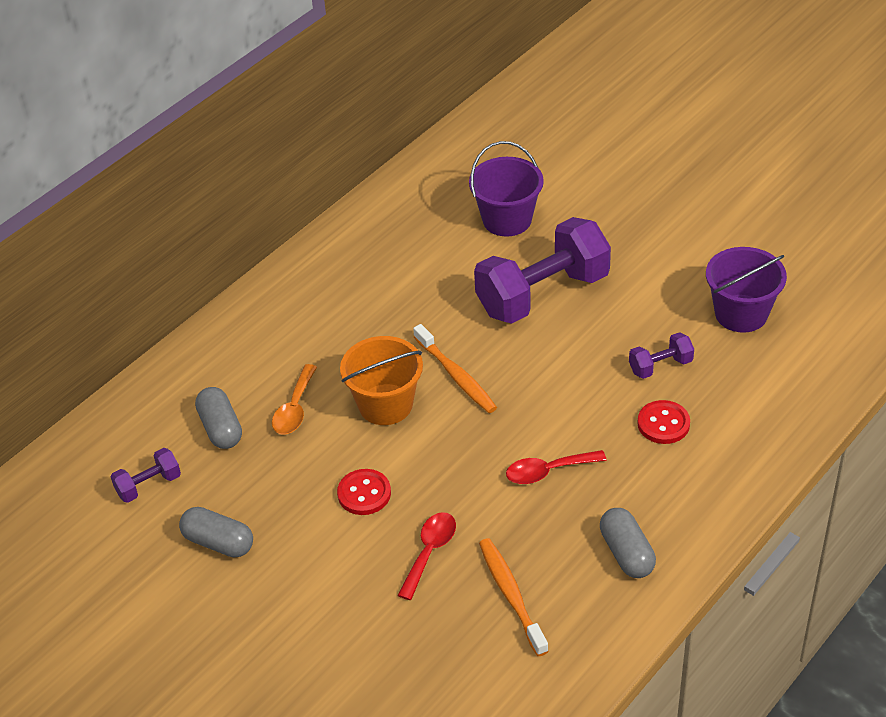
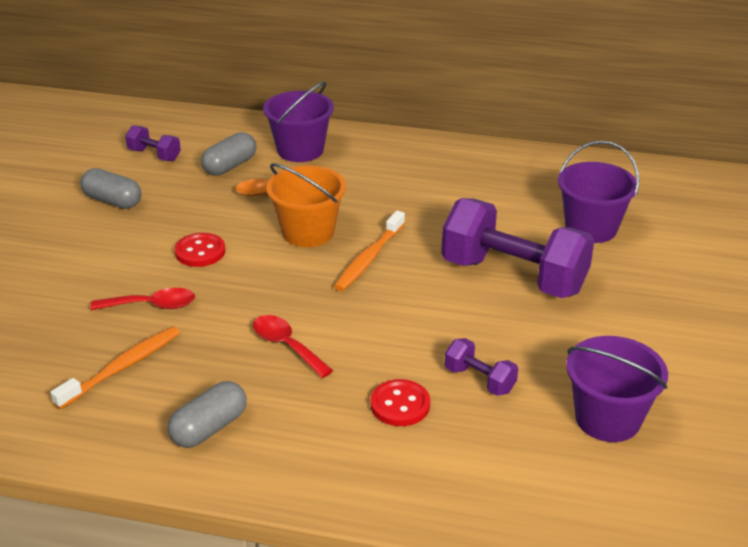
camera: 60 degrees right, 10 degrees down
(218, 542) = (113, 201): grey capsule -> grey capsule turned 60 degrees counterclockwise
(232, 364) = (300, 150): none -> purple bucket

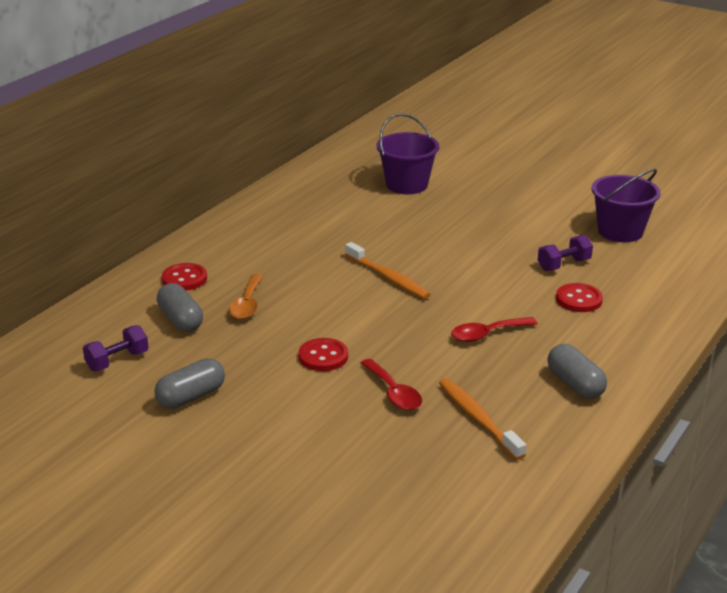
camera: 70 degrees left, 5 degrees down
(152, 305) = (394, 393): red spoon -> red spoon turned 135 degrees clockwise
(300, 150) = (184, 279): purple bucket -> red button
(308, 232) = (329, 298): orange bucket -> none
(513, 276) = (449, 226): purple dumbbell -> none

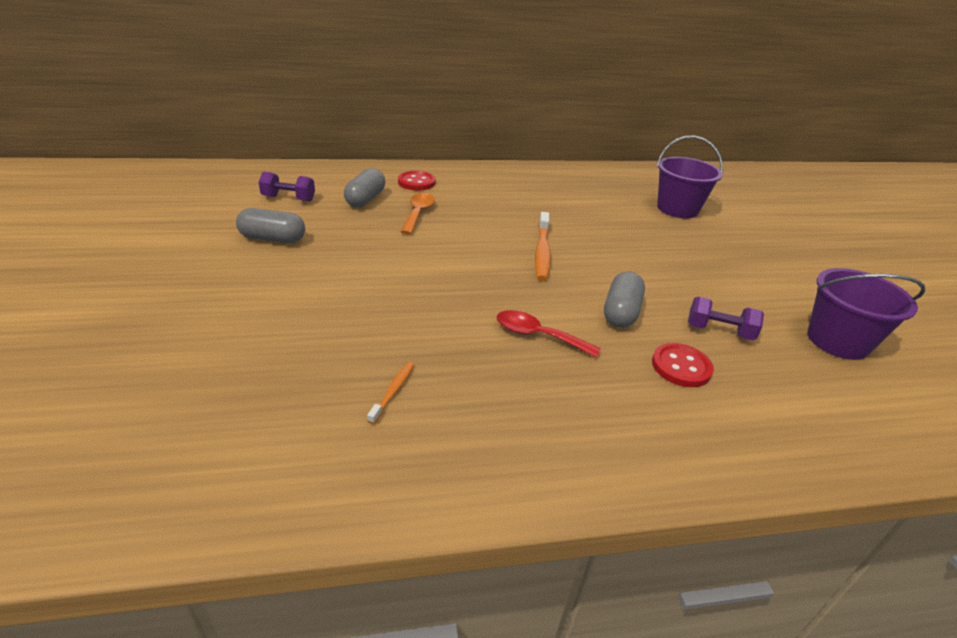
camera: 45 degrees right, 5 degrees up
(247, 304) = (418, 213): orange spoon -> orange spoon turned 135 degrees clockwise
(323, 356) = (391, 269): red button -> none
(394, 393) = (380, 324): red spoon -> none
(478, 419) = (393, 391): orange toothbrush -> orange toothbrush, size x0.53
(575, 384) = (533, 434): grey capsule -> grey capsule (620, 312)

